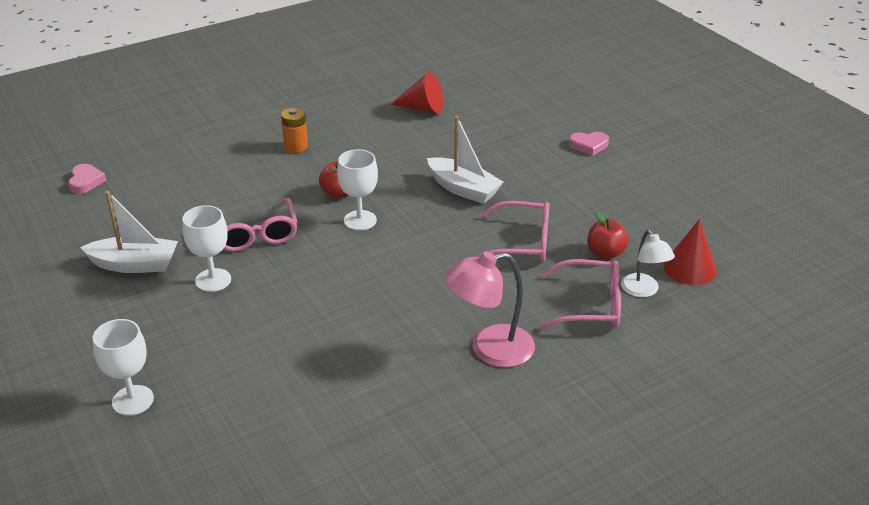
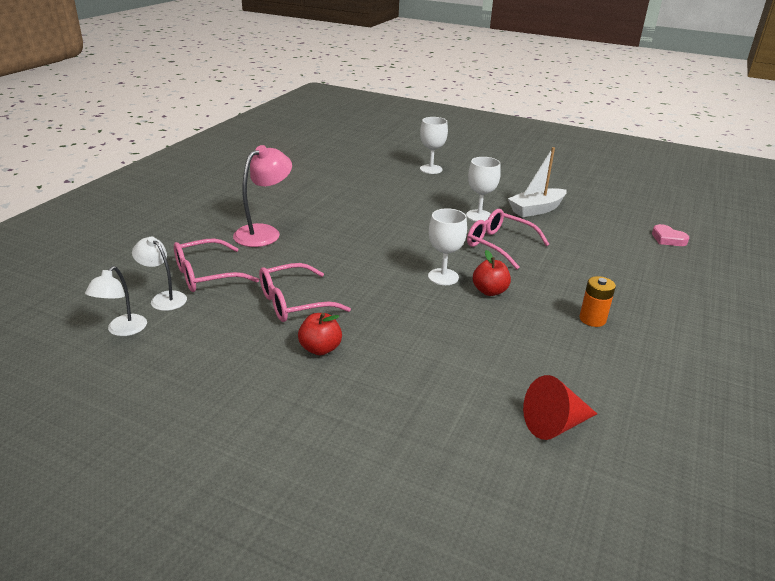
camera: 145 degrees right, 5 degrees down
(463, 189) = (391, 333): white boat -> none
(589, 145) = (299, 450): pink heart -> none
(605, 253) = (211, 318): red apple -> red apple (320, 349)
(690, 268) = (122, 330): red cone -> white lamp

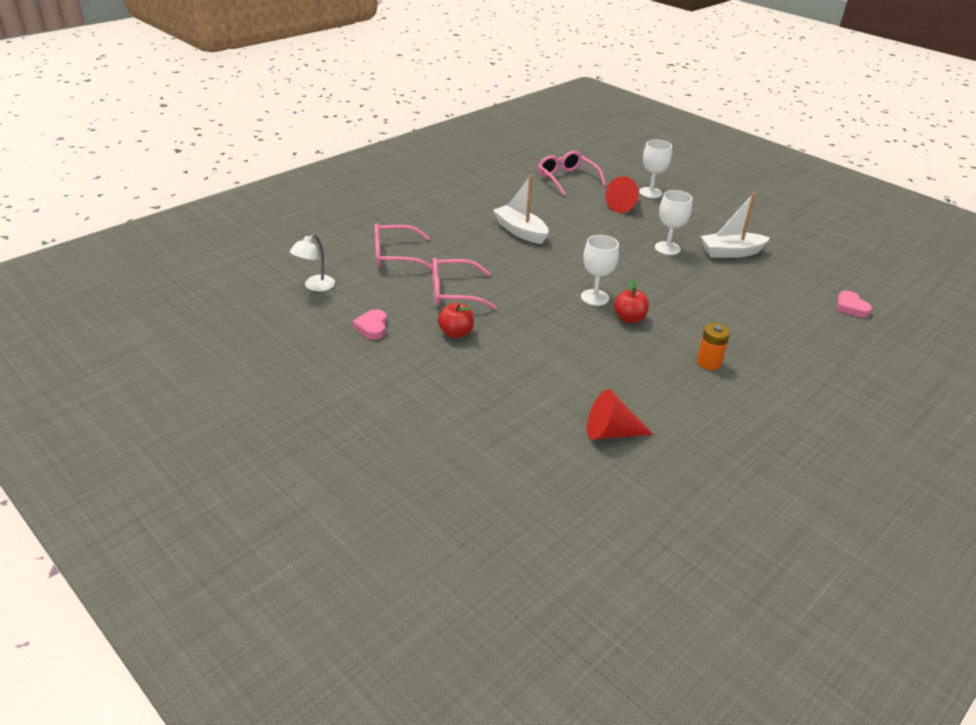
camera: 20 degrees right, 5 degrees up
(164, 298) = (354, 268): white lamp -> none
(217, 365) = (372, 327): none -> pink heart
(264, 232) = (459, 228): pink lamp -> none
(330, 225) = (520, 231): none -> white boat
(415, 184) = (624, 206): none -> red cone
(499, 245) = (668, 279): pink glasses -> pink glasses (566, 179)

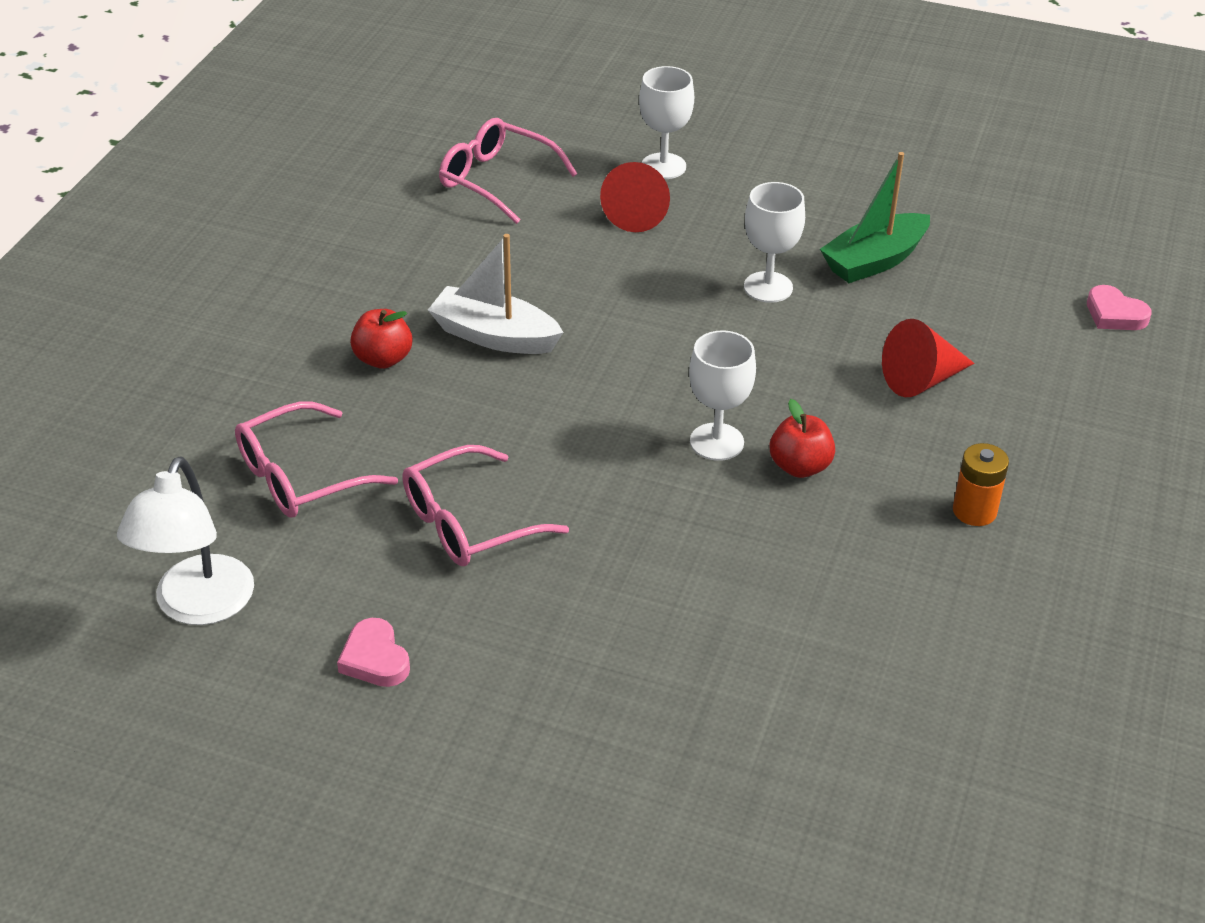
camera: 25 degrees left, 5 degrees up
(315, 286) = (197, 606): white lamp -> white lamp, size x1.56
(456, 333) = (533, 612): red apple -> red apple (383, 359)
(611, 433) = (914, 715): red cone -> red cone (922, 380)
(731, 252) = (874, 261): white boat -> green boat

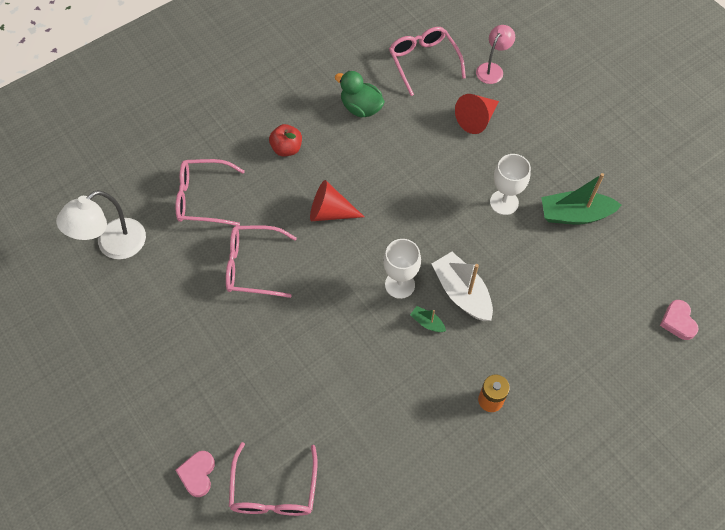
camera: 35 degrees right, 20 degrees up
(375, 659) = (161, 316): pink heart -> pink heart (197, 474)
(454, 266) = (361, 108): none -> green duck
(494, 336) = (347, 162): white boat -> white boat (461, 293)
(604, 152) = (492, 69): none -> pink lamp
(663, 166) = (515, 94): white goblet -> none
(780, 782) = (274, 490): none -> pink glasses
(800, 467) = (427, 322): red apple -> green boat
(922, 380) = (533, 305): red cone -> red cone (330, 212)

